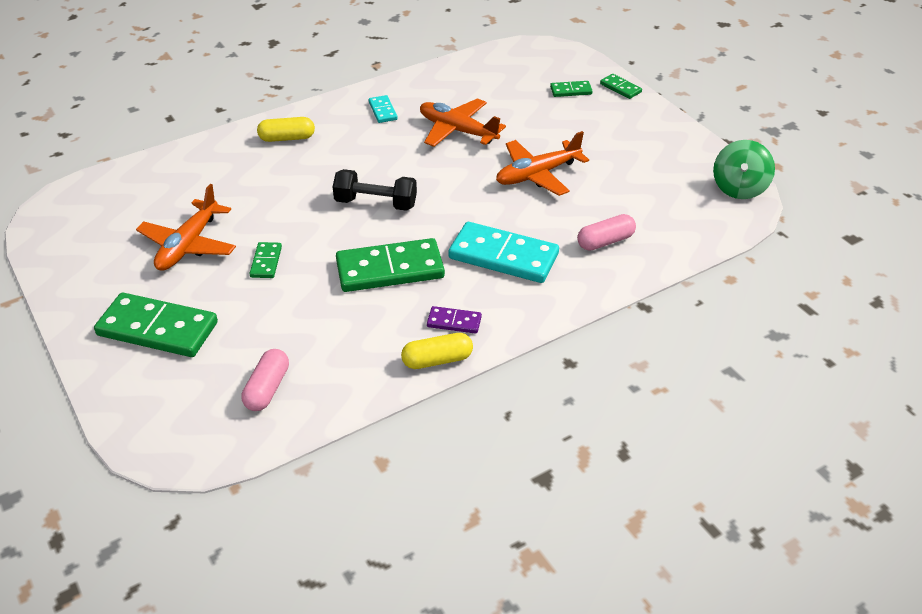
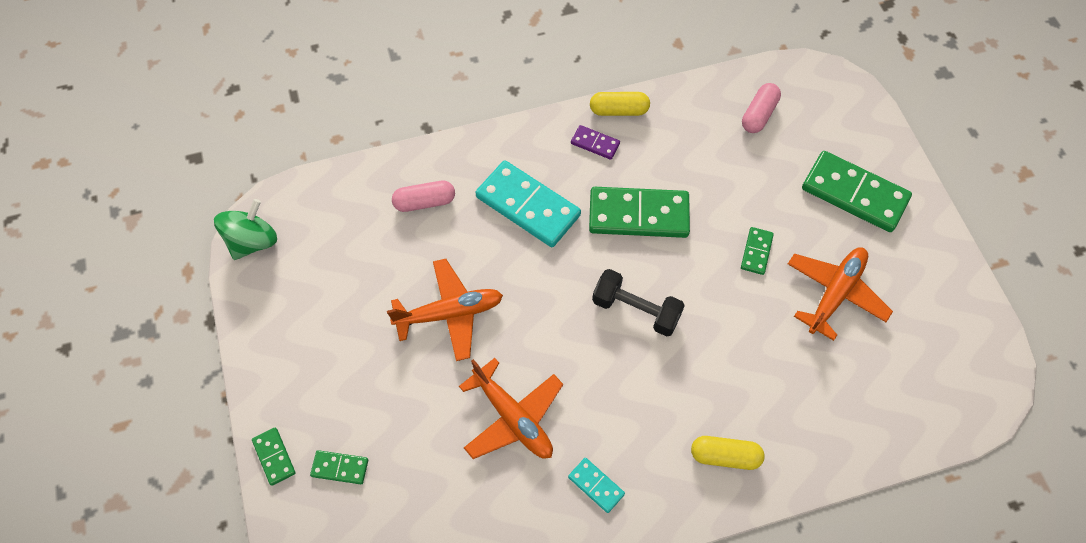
camera: 165 degrees left, 20 degrees up
(383, 111) = (596, 485): turquoise domino -> turquoise domino turned 45 degrees counterclockwise

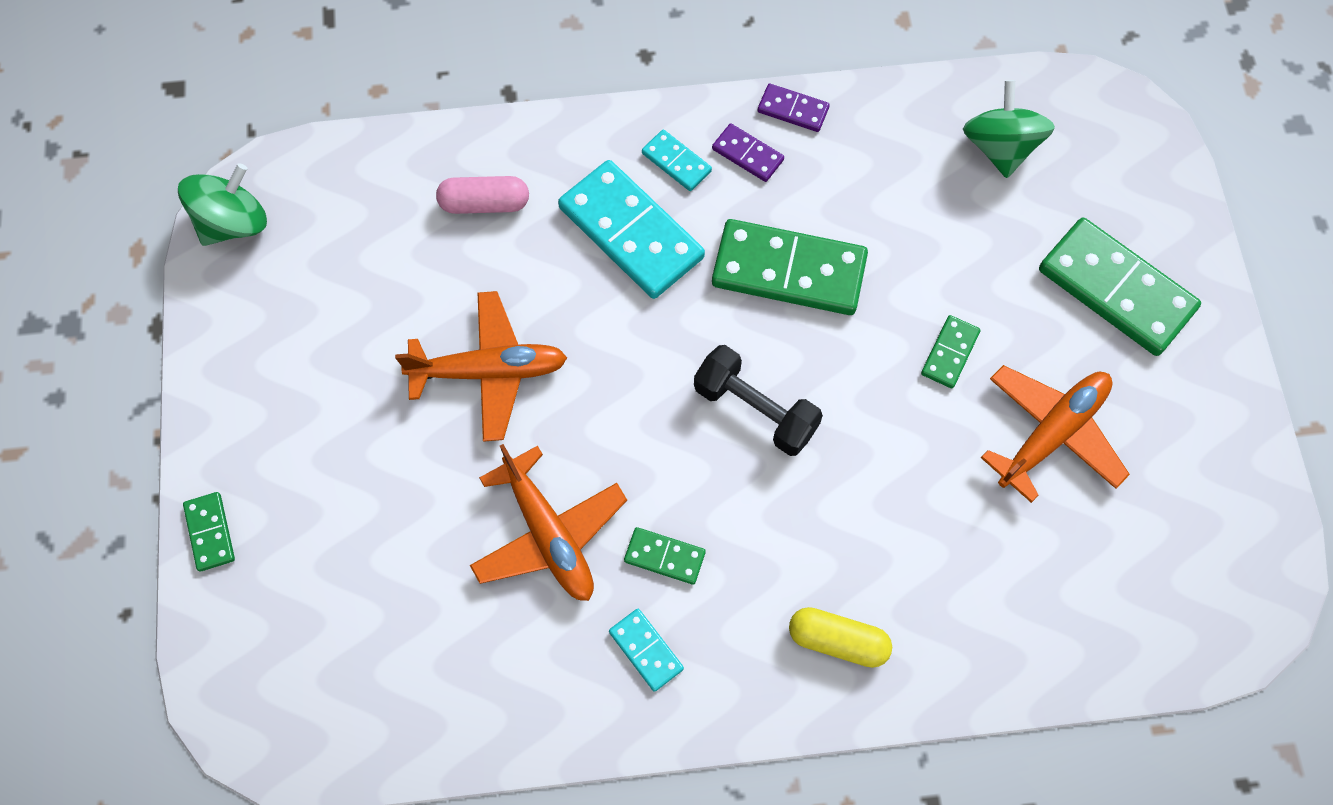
camera: 10 degrees right, 5 degrees up
(340, 468) = (296, 563): green domino -> green domino (664, 556)
(548, 156) = (676, 162): none -> turquoise domino
(619, 110) = (793, 109): yellow capsule -> purple domino
(759, 114) = (1000, 147): pink capsule -> green spinning top

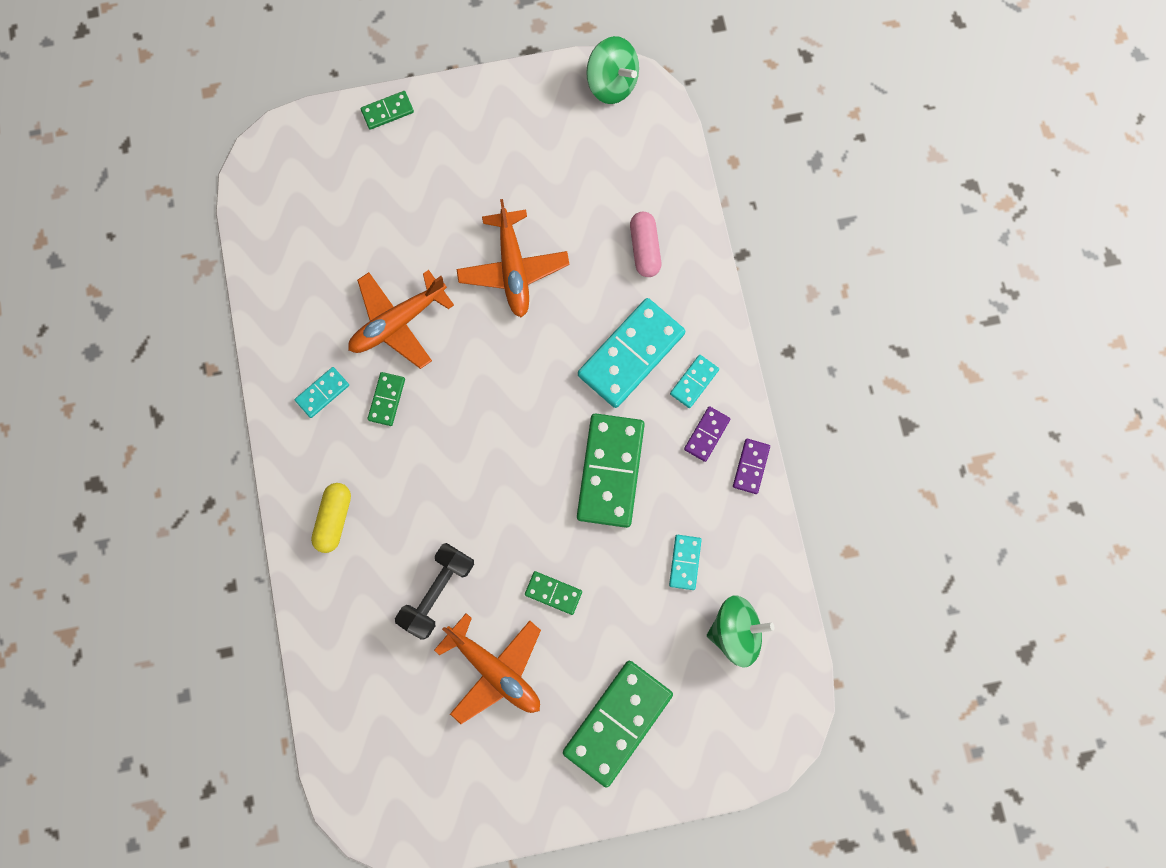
camera: 85 degrees right, 10 degrees up
(755, 410) = (498, 453): black dumbbell -> black dumbbell (437, 591)
(912, 195) = (684, 562): none -> turquoise domino

